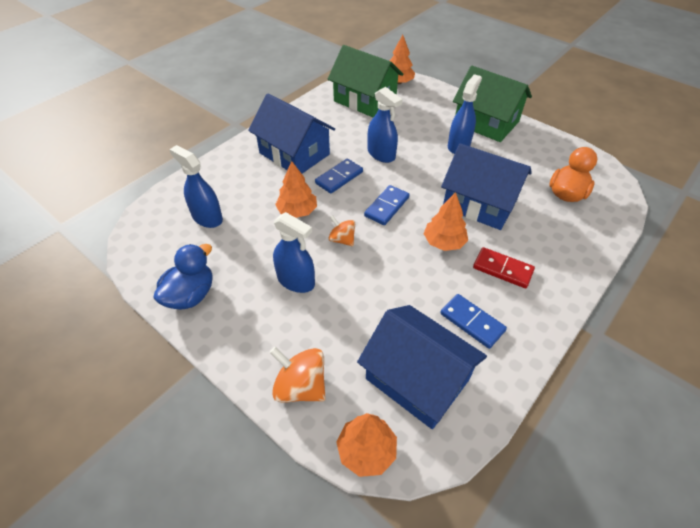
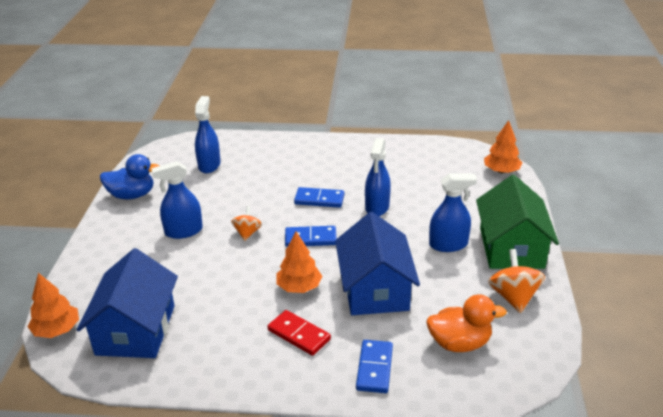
camera: 55 degrees right, 15 degrees down
(294, 153) = (323, 166): blue house -> none
(296, 281) = (183, 231): blue spray bottle -> blue spray bottle turned 75 degrees clockwise
(297, 211) = (257, 198): orange tree -> none
(300, 386) = (90, 277): orange spinning top -> orange spinning top (513, 297)
(365, 100) = (444, 166): green house -> none
(472, 322) = (218, 338): blue domino -> blue domino (374, 368)
(502, 269) = (299, 335): red domino -> red domino turned 45 degrees counterclockwise

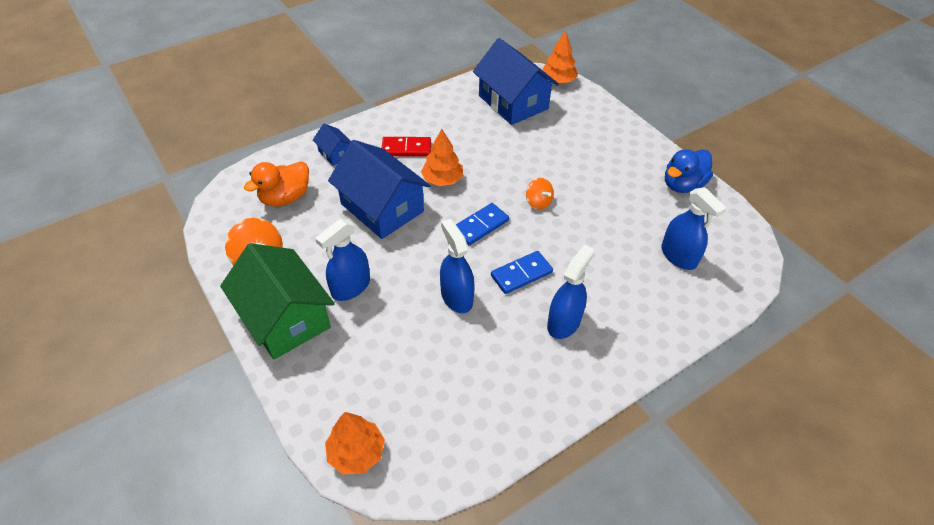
camera: 140 degrees right, 15 degrees up
(183, 231) = (588, 177): blue spray bottle -> blue spray bottle (564, 322)
(374, 368) = (335, 153): blue domino -> blue house

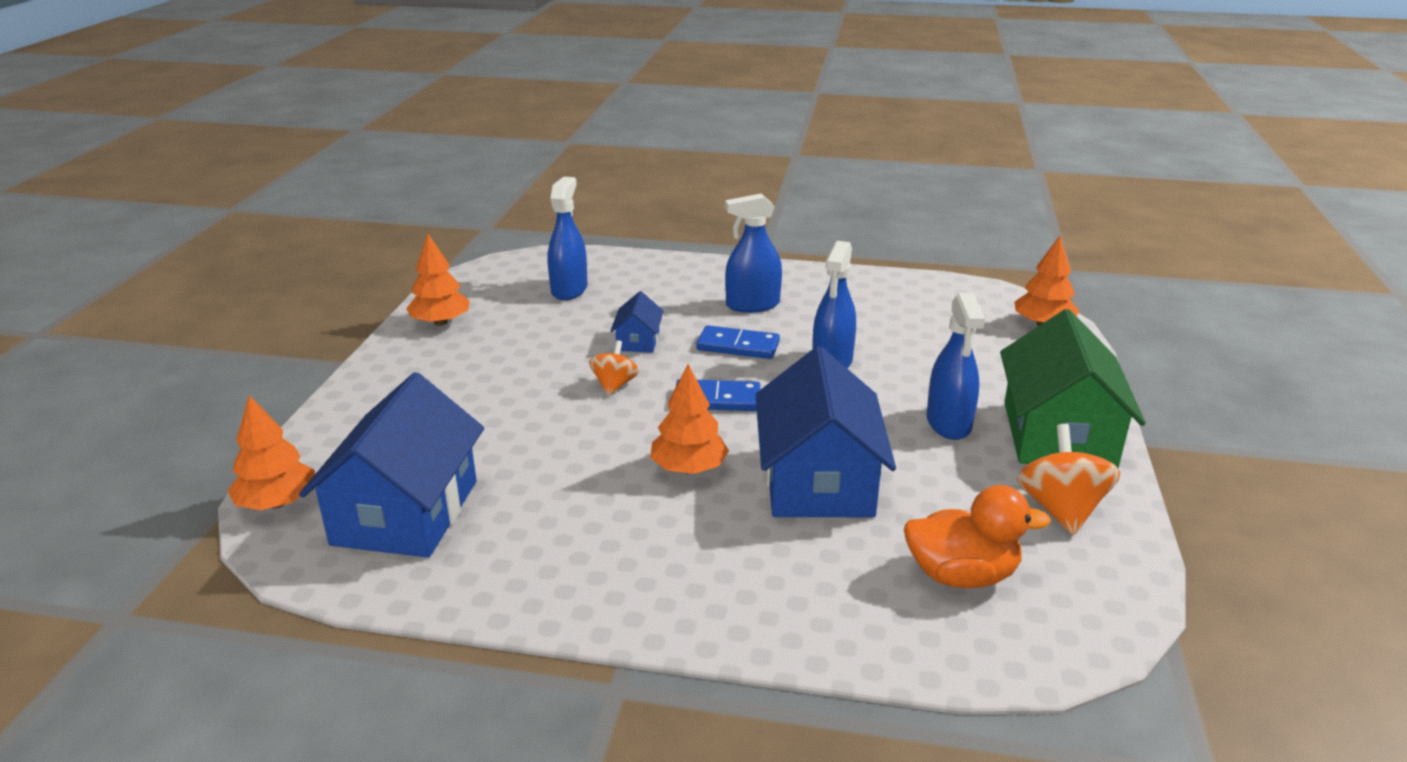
camera: 135 degrees left, 20 degrees down
(335, 153) = (806, 604): blue house -> blue house (638, 341)
(350, 287) = (948, 423): blue spray bottle -> blue spray bottle turned 90 degrees clockwise
(406, 148) = (679, 540): red domino -> none
(682, 185) = (441, 322): blue duck -> orange tree

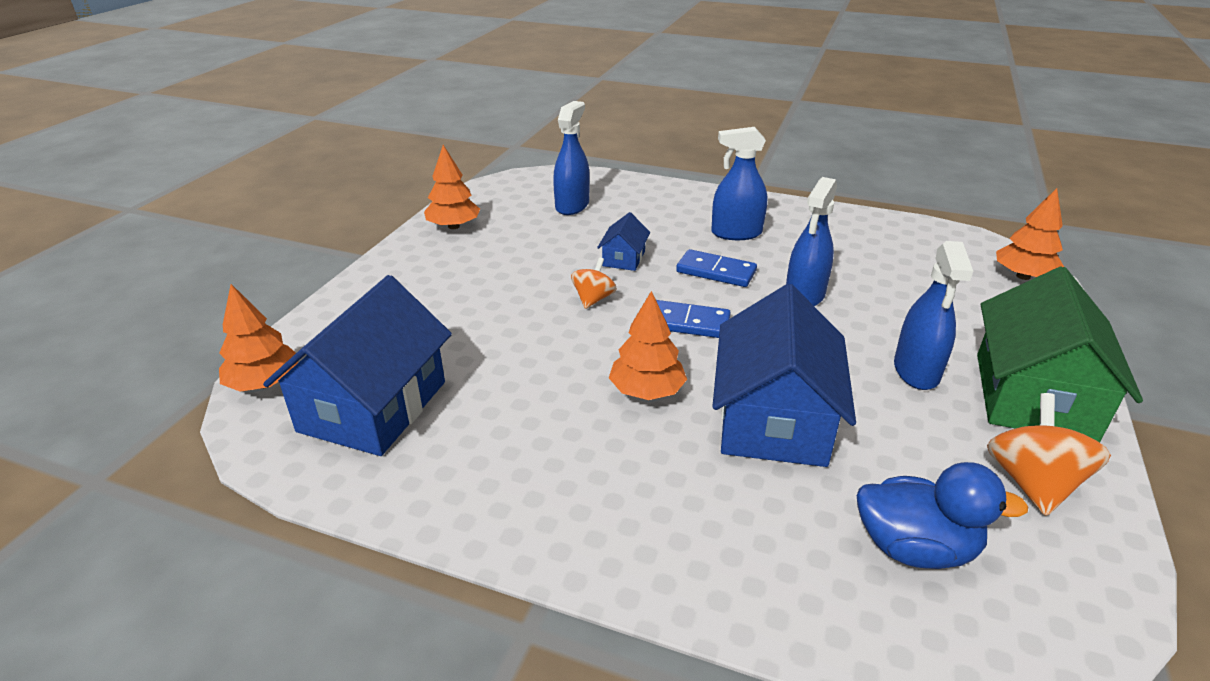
camera: 10 degrees right, 5 degrees up
(961, 575) = (914, 548): orange duck -> blue duck

